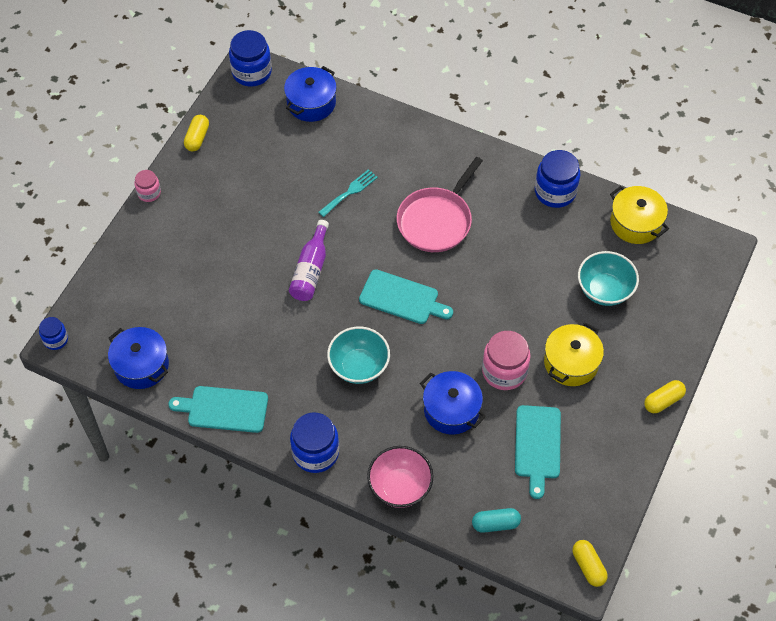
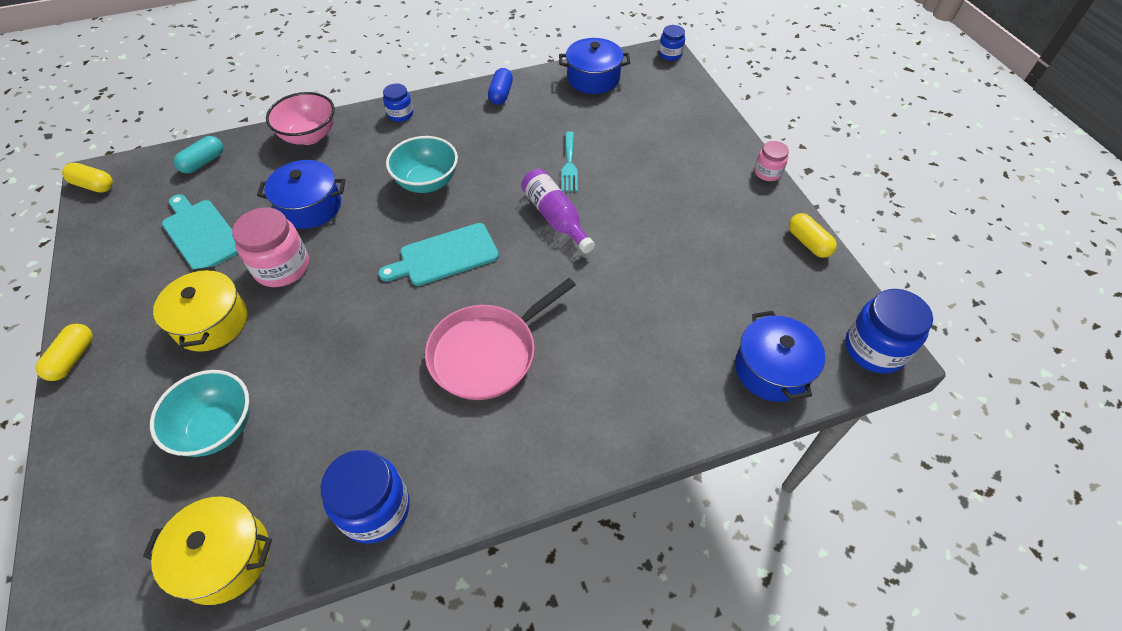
camera: 135 degrees right, 5 degrees down
(224, 409) = (501, 94): turquoise cutting board -> blue capsule
(315, 452) = (400, 114): blue jar -> blue jar, size x0.56
(350, 192) = (608, 310): turquoise fork -> turquoise fork (569, 164)
(436, 220) = (487, 353): pink pan -> pink pan turned 120 degrees counterclockwise

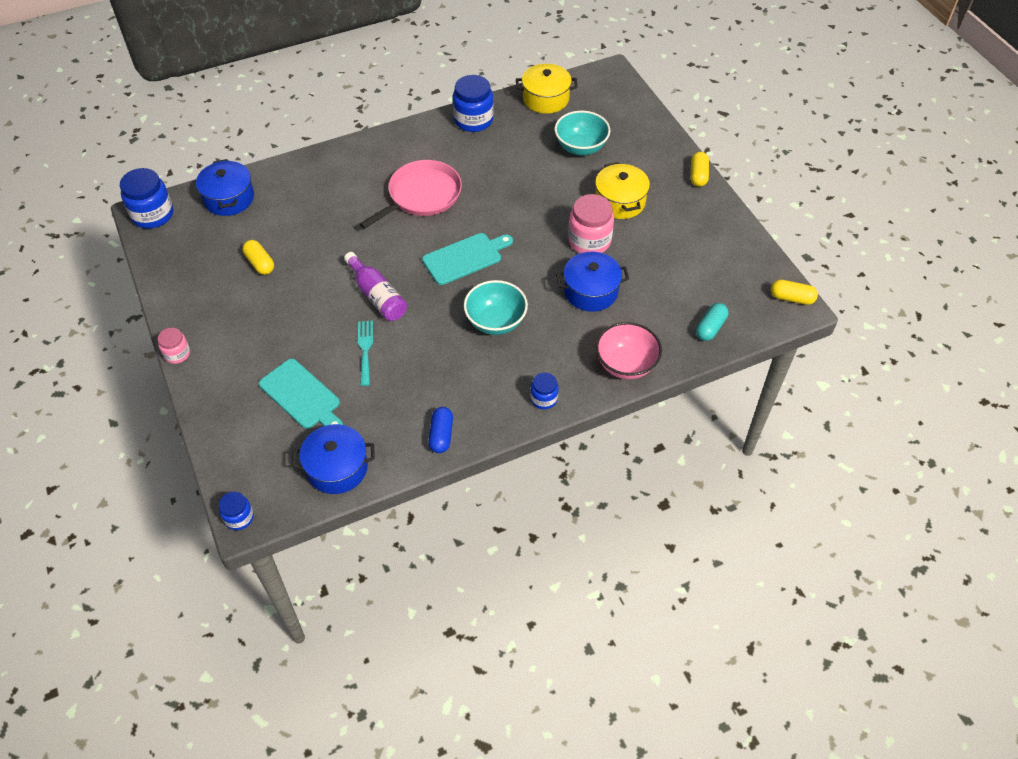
camera: 175 degrees right, 0 degrees up
(201, 233) = (668, 262): turquoise cutting board -> turquoise cutting board (302, 396)
(808, 243) = (167, 288): yellow capsule -> yellow capsule (260, 263)

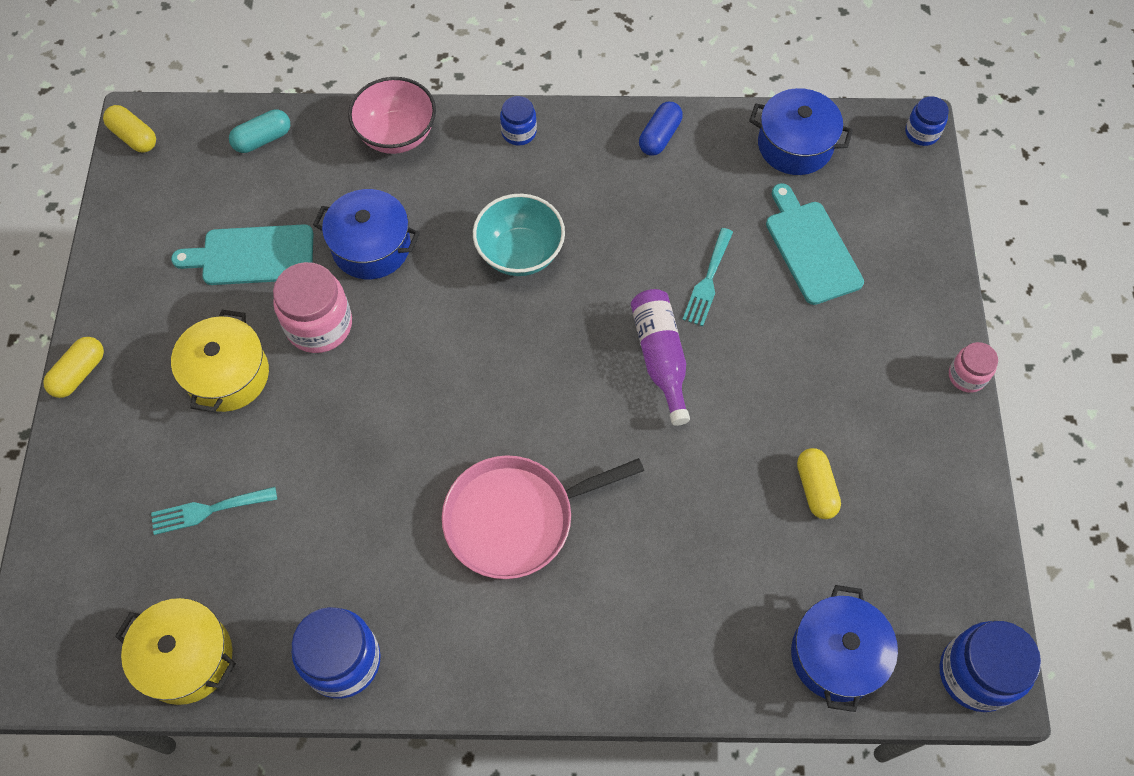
camera: 155 degrees left, 10 degrees up
(465, 258) = (508, 370): turquoise cutting board -> turquoise cutting board (252, 255)
(581, 147) = (208, 510): turquoise bowl -> turquoise fork

